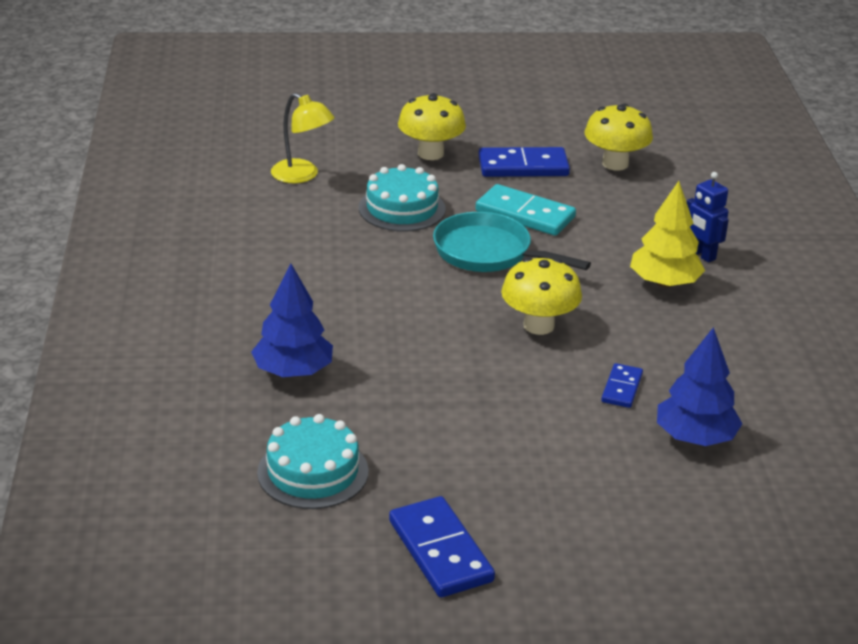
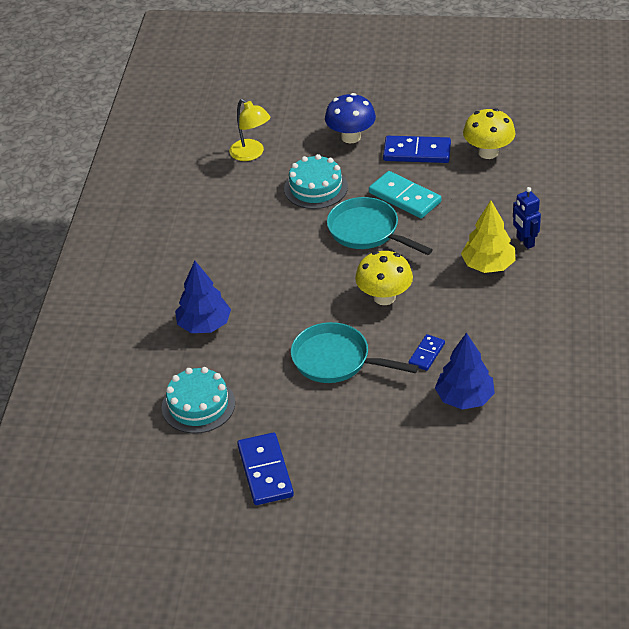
camera: 15 degrees right, 10 degrees up
(430, 153) = (351, 137): yellow mushroom -> blue mushroom
(498, 403) = (336, 360): none -> turquoise pan

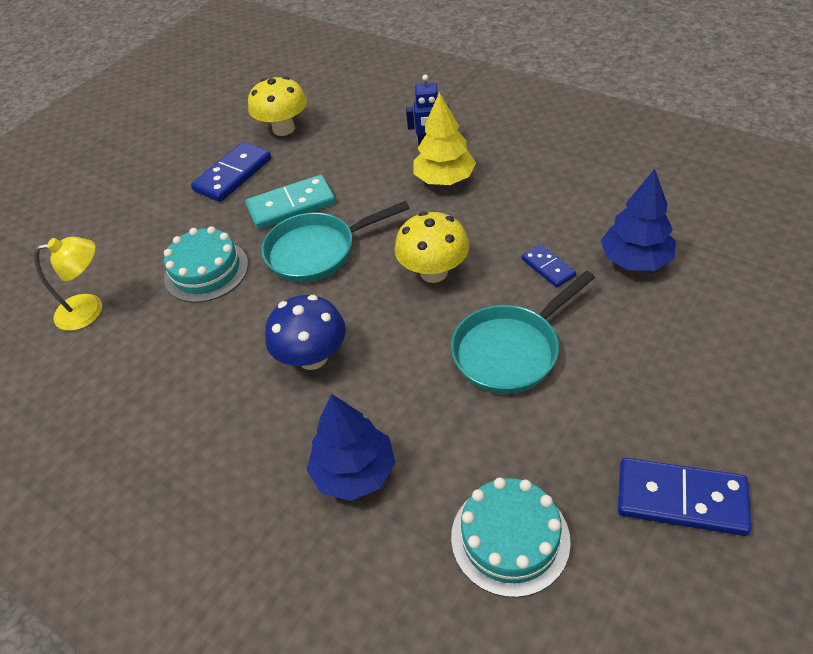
camera: 60 degrees left, 5 degrees up
(351, 137) = (156, 215): blue mushroom -> blue mushroom (312, 357)

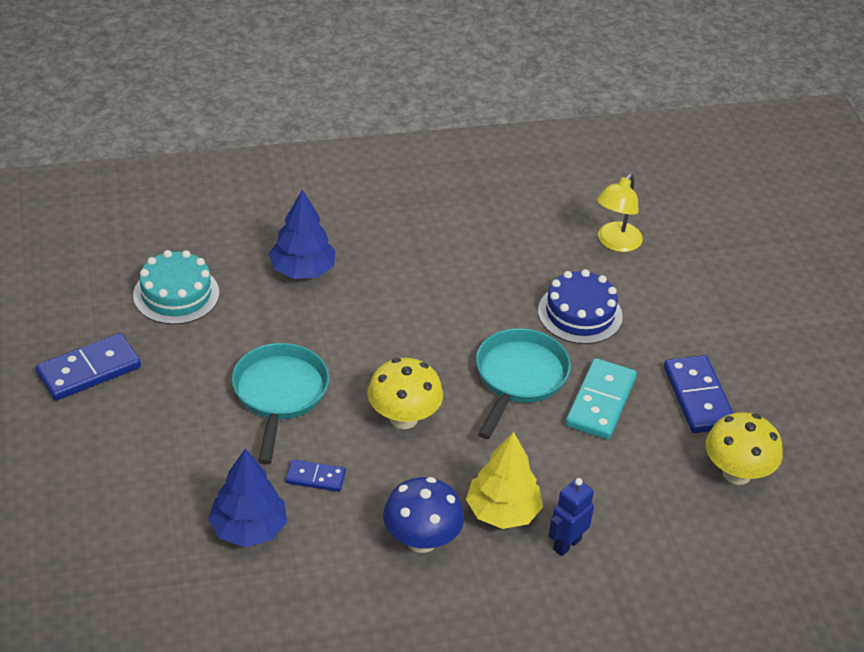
camera: 125 degrees right, 5 degrees down
(206, 271) = (580, 313): turquoise cake -> blue cake
(312, 357) = (413, 309): blue mushroom -> blue mushroom (421, 540)

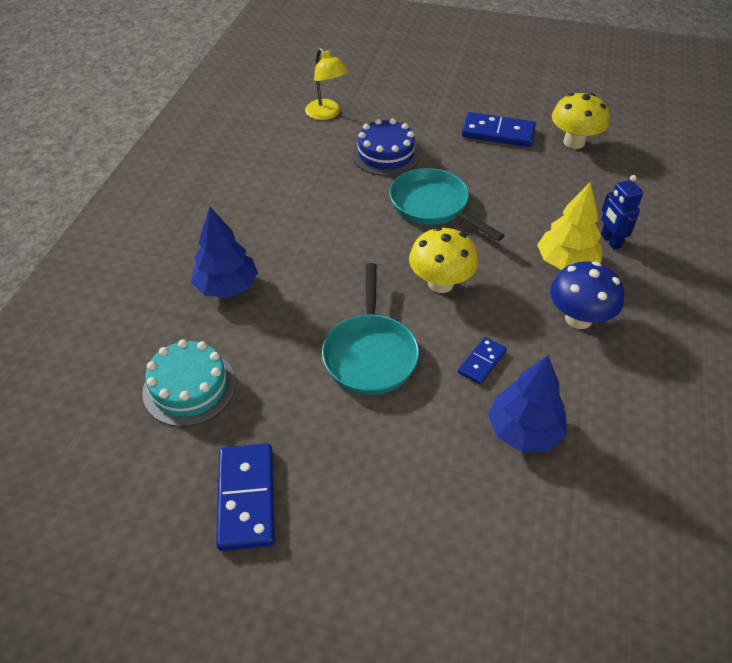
camera: 60 degrees left, 5 degrees up
(279, 395) = (370, 353): turquoise pan -> turquoise pan turned 120 degrees counterclockwise
(600, 402) = (479, 176): turquoise domino -> none

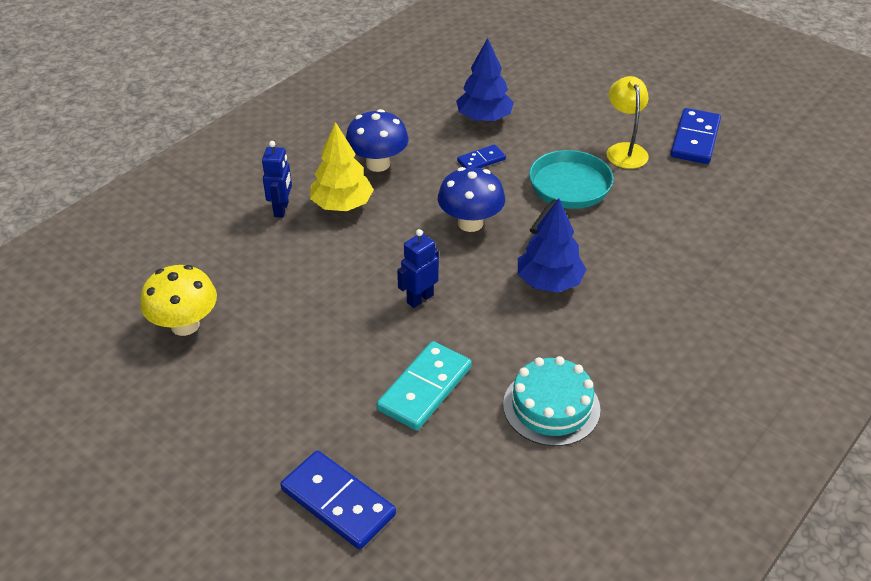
camera: 155 degrees left, 5 degrees down
(189, 387) = (728, 211): turquoise cake -> turquoise cake (551, 407)
(227, 287) = (679, 282): blue tree -> blue tree (549, 282)
(327, 114) = (463, 496): yellow lamp -> yellow lamp (624, 150)
(385, 154) = (425, 388): blue cake -> turquoise domino
(433, 206) = (420, 298): turquoise pan -> blue robot
(440, 283) = (470, 223): yellow mushroom -> blue mushroom
(498, 133) = (258, 371): blue domino -> blue domino (338, 502)

